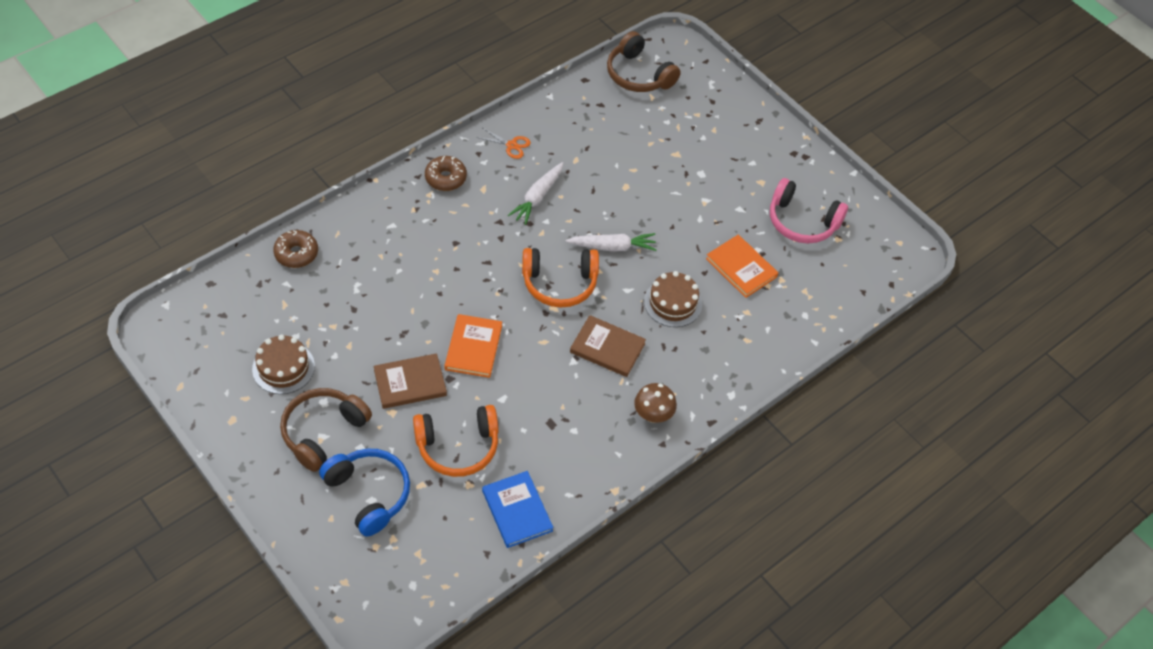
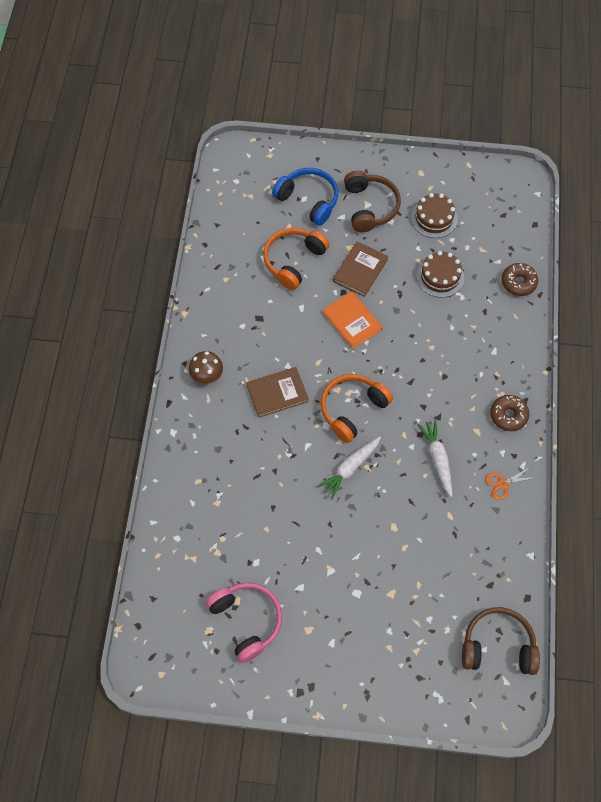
camera: 140 degrees right, 10 degrees up
(369, 494) = (308, 200): blue headphones -> blue headphones turned 150 degrees counterclockwise
(517, 511) = (225, 257): blue book -> none
(673, 303) = (270, 463): brown cake -> brown cake (440, 276)
(741, 268) = (252, 535): orange book -> none
(802, 222) = (247, 620): pink headphones -> pink headphones turned 75 degrees clockwise

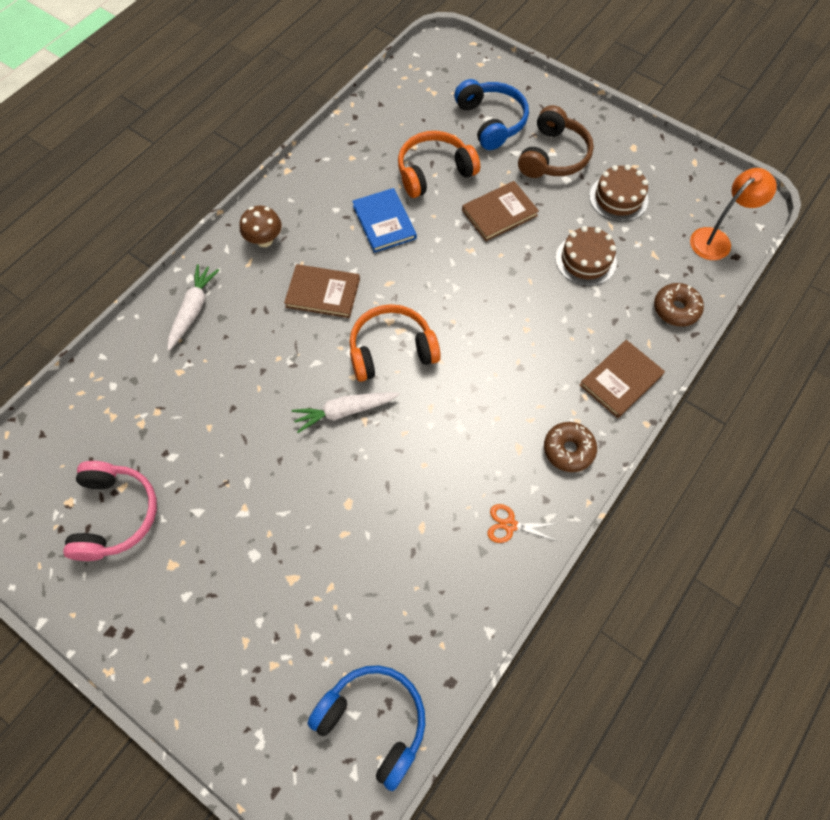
camera: 30 degrees right, 0 degrees up
(284, 318) = (384, 222): none -> blue book
(352, 321) = (455, 259): orange book -> none
(437, 459) = (451, 454): white carrot -> white carrot (193, 310)
(497, 646) = (374, 721): brown headphones -> blue headphones
(512, 351) = (620, 380): none -> brown book
(516, 218) = (716, 239): none -> orange lamp

